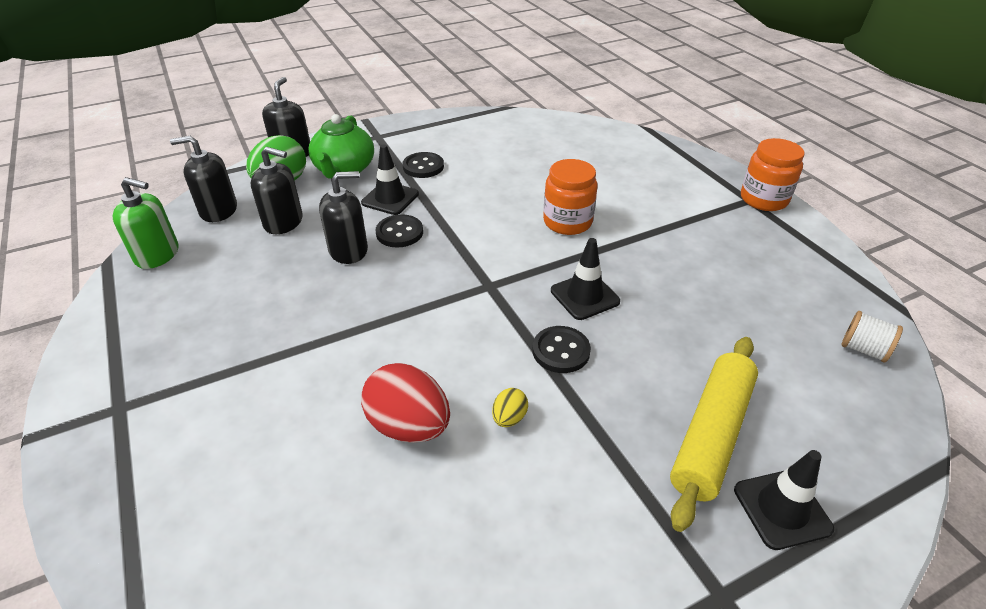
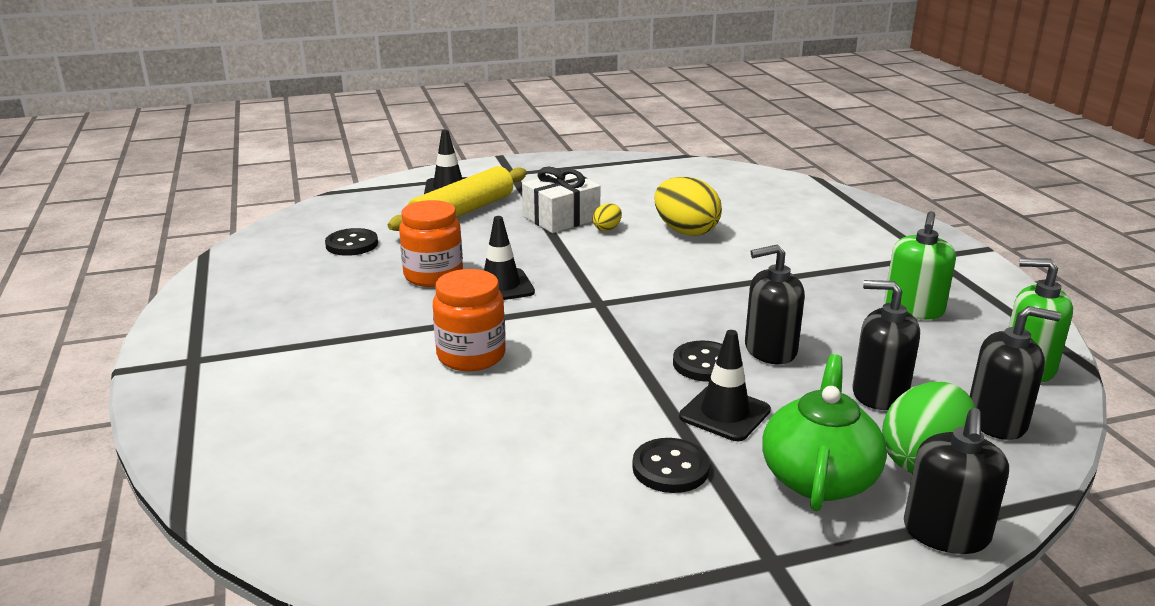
camera: 170 degrees left, 15 degrees down
(203, 310) = (913, 309): none -> green soap dispenser
(409, 426) = (685, 231): red egg -> yellow egg
(561, 351) = (548, 255): black button -> black button (352, 244)
(576, 438) = (561, 218): none -> white gift
(763, 199) = (173, 358): orange jar -> orange jar (433, 275)
(863, 349) = (286, 236): white spool -> none

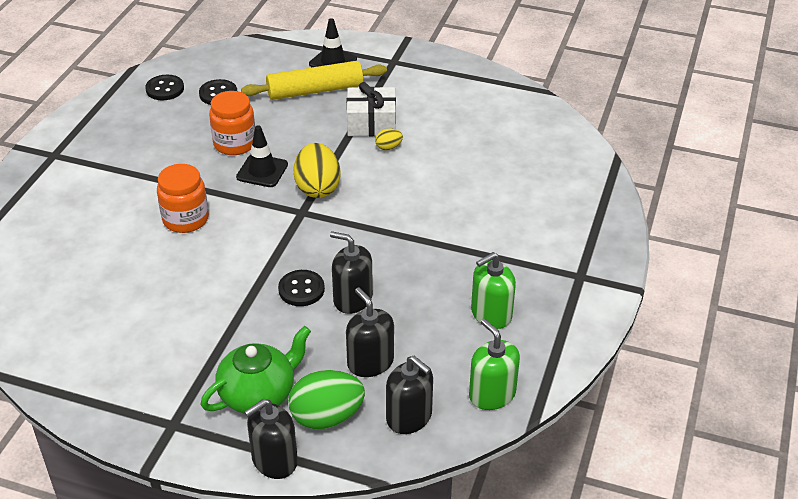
camera: 35 degrees right, 15 degrees up
(670, 468) = (194, 347): black button -> black button (165, 89)
(685, 231) = (438, 173): yellow egg -> yellow egg (317, 188)
(724, 413) = (266, 329): black traffic cone -> none

